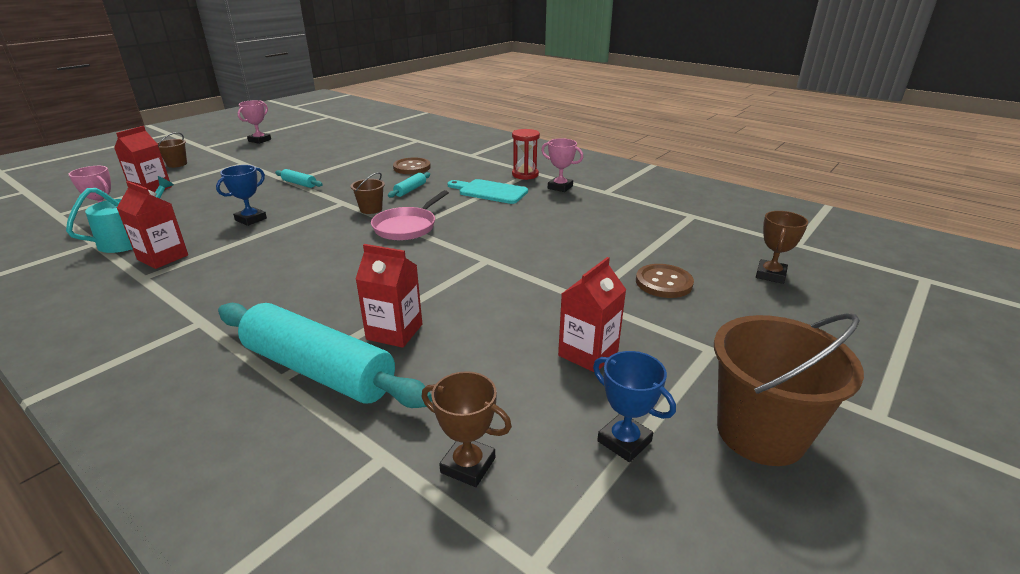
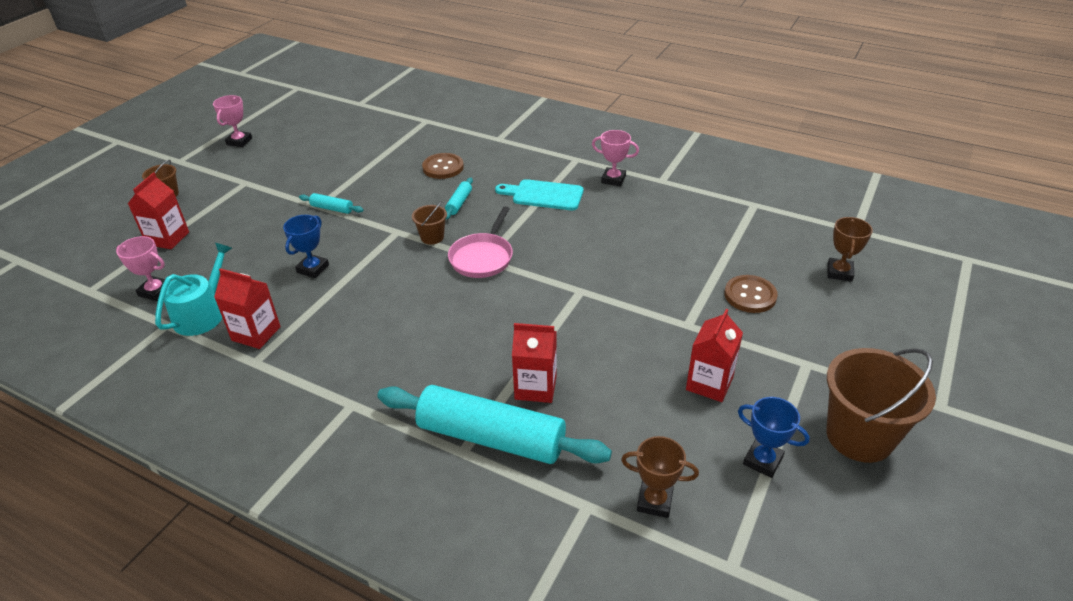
camera: 10 degrees left, 10 degrees up
(525, 175) = (570, 164): red hourglass -> none

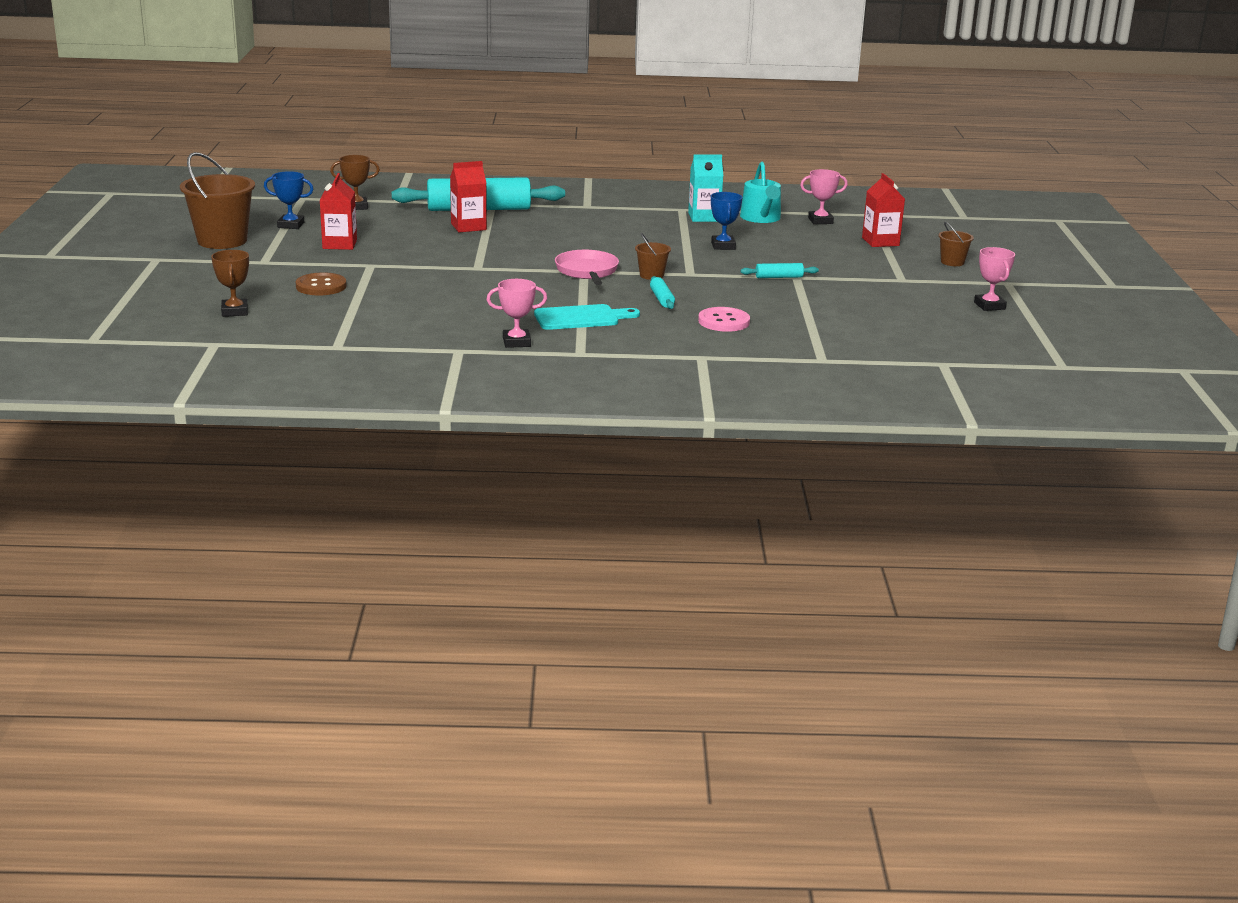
camera: 150 degrees right, 15 degrees down
(256, 333) = (704, 217): red carton -> turquoise carton
(443, 167) = (724, 321): brown button -> pink button

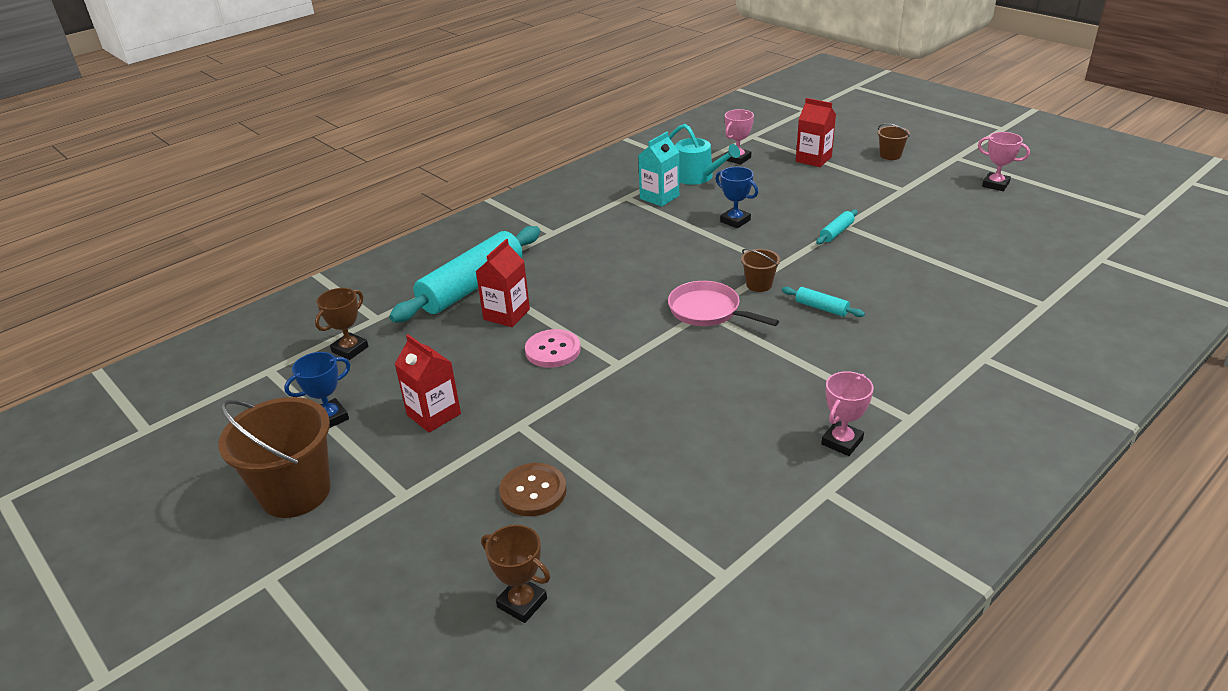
camera: 40 degrees left, 10 degrees up
(581, 318) = (819, 372): turquoise cutting board -> none
(724, 321) = (909, 305): pink button -> pink button (553, 350)

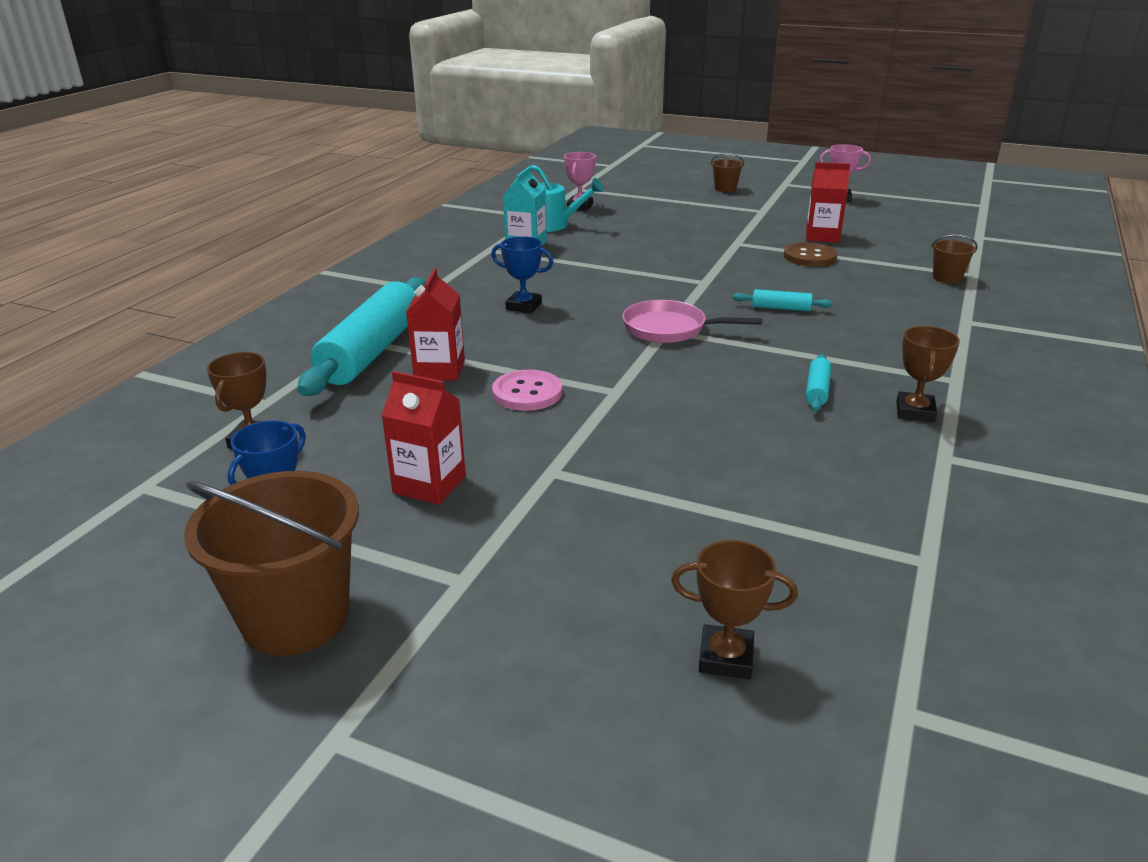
camera: 25 degrees left, 5 degrees down
(533, 491) = (630, 534): brown button -> brown button (809, 257)
(735, 221) = (625, 253): blue trophy -> blue trophy (523, 306)
(759, 285) = (700, 299): brown bucket -> brown bucket (947, 278)
(813, 159) = (656, 199): red carton -> red carton (822, 236)
(836, 232) = (734, 249): turquoise rolling pin -> turquoise rolling pin (817, 390)
(842, 442) = (915, 412): pink trophy -> brown trophy

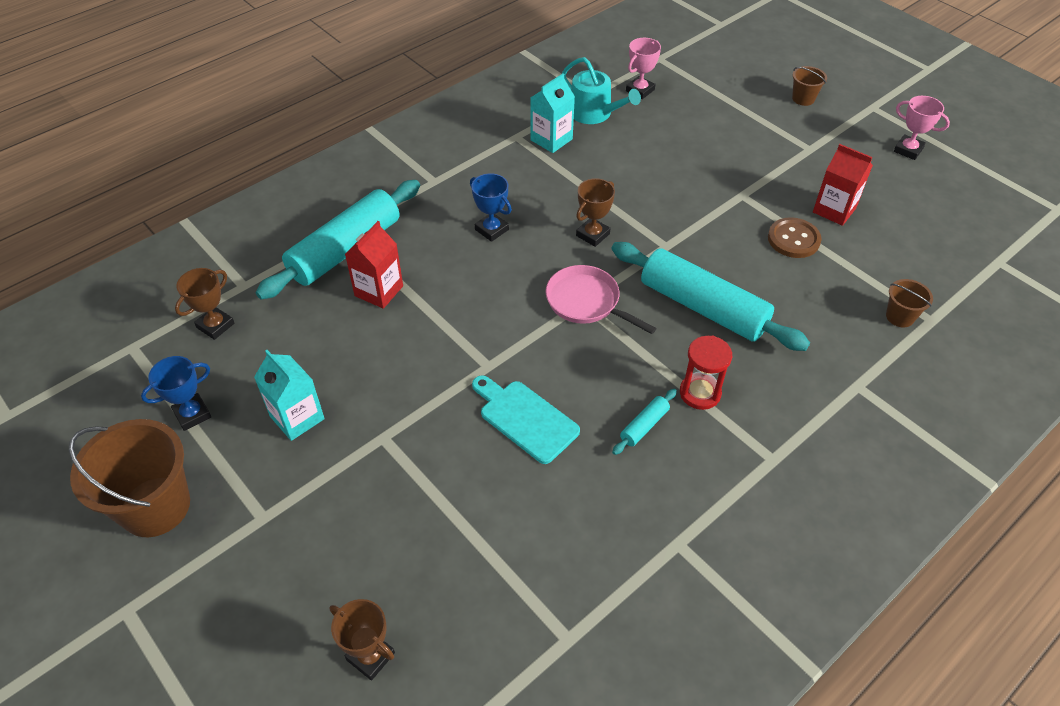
camera: 25 degrees right, 20 degrees up
(429, 484) = (297, 418): red carton -> turquoise carton
(527, 393) = (423, 343): pink button -> none
(695, 416) = (525, 418): none -> turquoise cutting board
(781, 308) = (703, 307): turquoise rolling pin -> turquoise rolling pin, size x2.41
(842, 357) = (700, 393): none -> red hourglass
(915, 412) = (701, 483): brown trophy -> brown trophy (592, 235)

